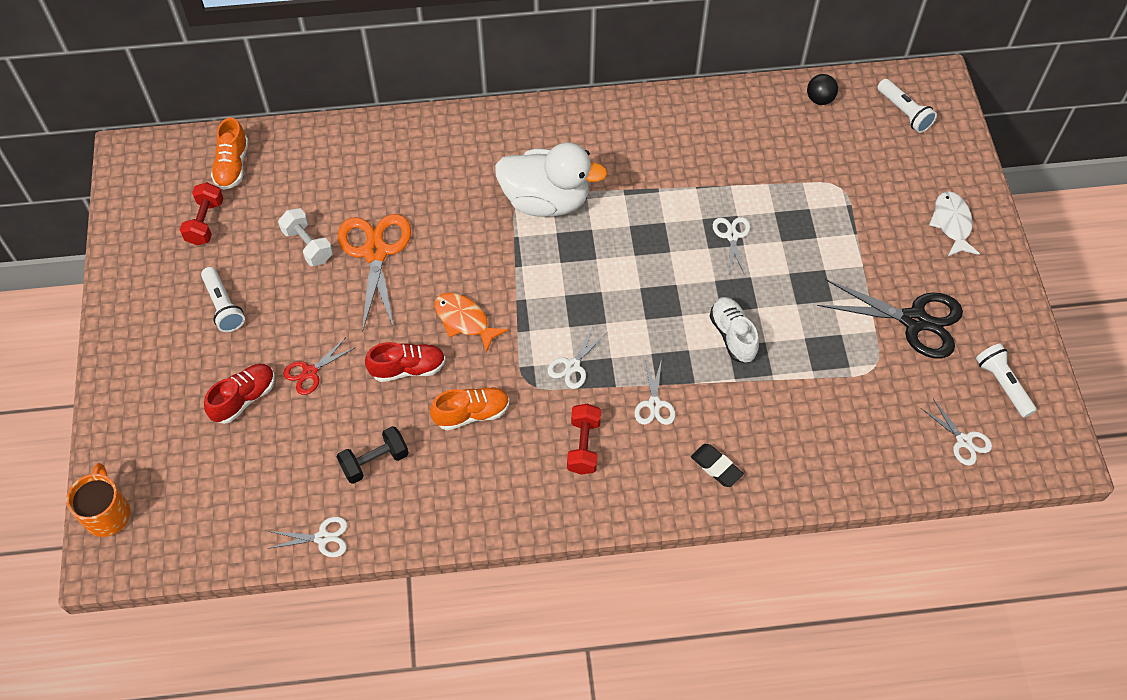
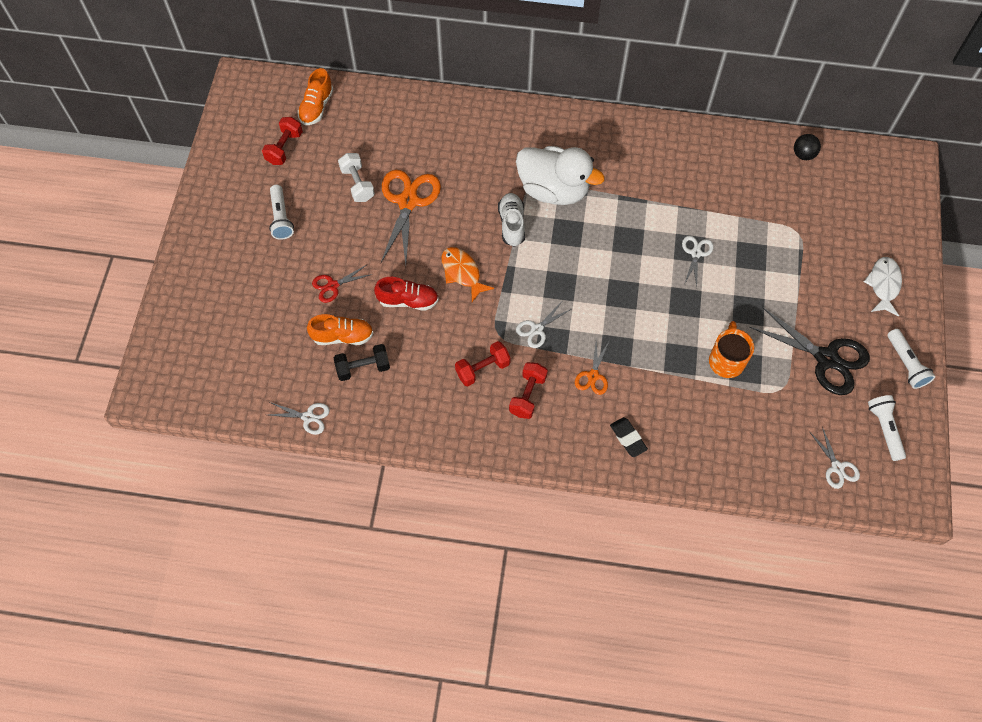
camera: 15 degrees right, 5 degrees up
(107, 513) = (155, 358): orange mug -> orange mug (726, 360)
(244, 398) = (278, 294): red shoe -> none
(472, 413) = (447, 348): orange shoe -> orange shoe (343, 336)
(521, 428) = (482, 369): none -> red dumbbell
(654, 404) = (593, 376): white scissors -> orange scissors
(732, 335) = (672, 335): white shoe -> white shoe (511, 224)
(904, 112) = (872, 181): white flashlight -> white flashlight (906, 364)

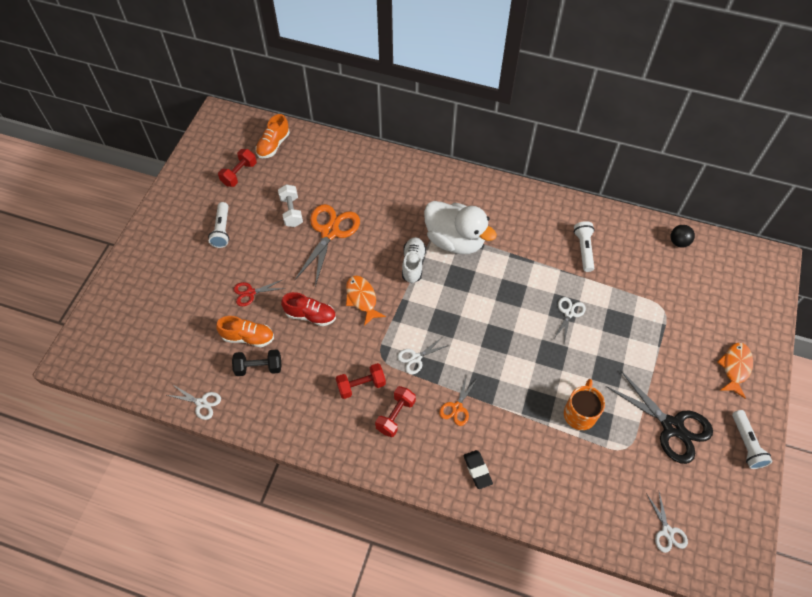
camera: 10 degrees right, 5 degrees down
(883, 285) = (735, 367): white fish -> orange fish
(884, 429) = (717, 502): white flashlight -> white flashlight (583, 249)

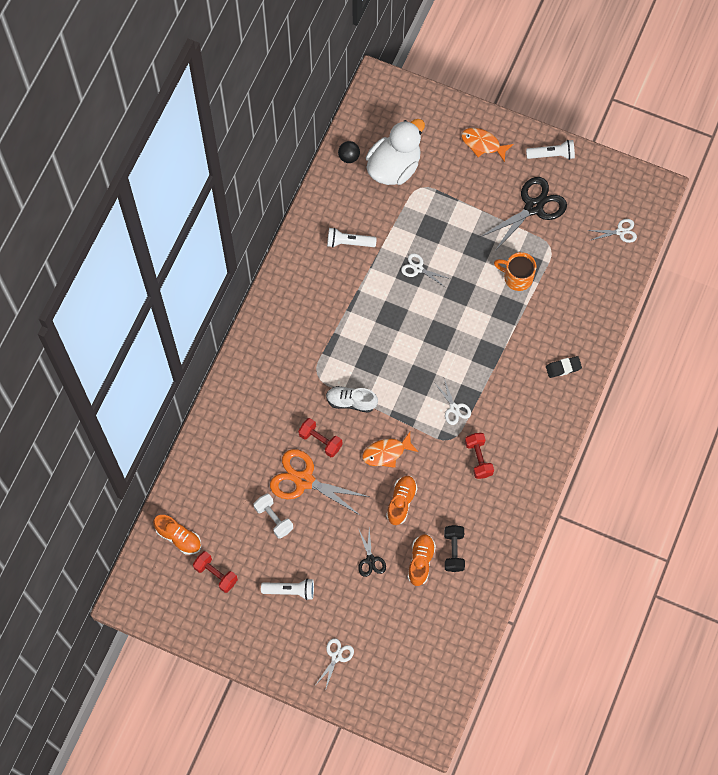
camera: 85 degrees left, 10 degrees up
(201, 403) = (486, 603): white scissors -> white scissors (336, 657)
(250, 293) = (370, 560): red scissors -> black scissors
(291, 211) = (274, 518): white dumbbell -> white dumbbell turned 60 degrees clockwise
(310, 315) = (401, 502): red shoe -> orange shoe
(395, 415) = (509, 431): red dumbbell -> red dumbbell (320, 441)
(455, 240) = (326, 359): white duck -> white duck (394, 167)
(457, 407) = (505, 378): orange scissors -> none

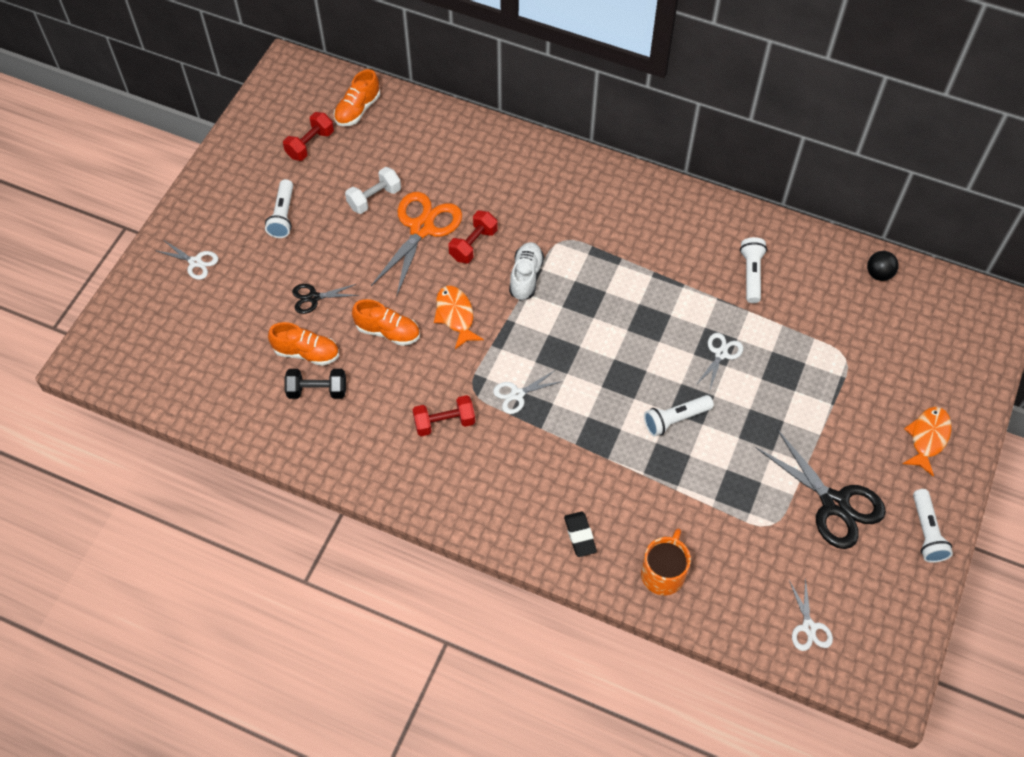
camera: 90 degrees right, 10 degrees down
(394, 167) = (872, 326): white duck -> none
(472, 302) = (675, 419): none -> white flashlight
(517, 277) = (718, 478): orange mug -> orange mug (663, 573)

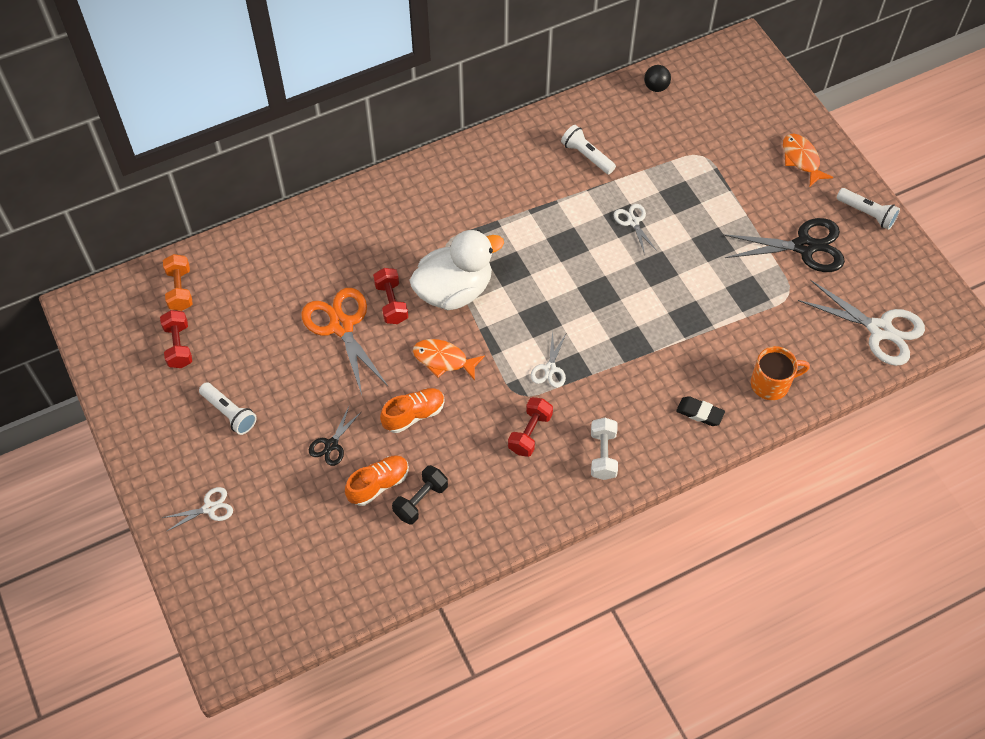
camera: 50 degrees left, 0 degrees up
(357, 110) = (180, 289): orange shoe -> orange dumbbell
(374, 198) = (280, 338): white dumbbell -> white dumbbell (603, 455)
(526, 277) = (454, 290): white shoe -> white duck
(663, 573) = (771, 383): orange mug -> orange mug turned 105 degrees clockwise
(675, 419) = (660, 287): white flashlight -> none
(809, 627) = (880, 330): white scissors -> white scissors, size x1.94

